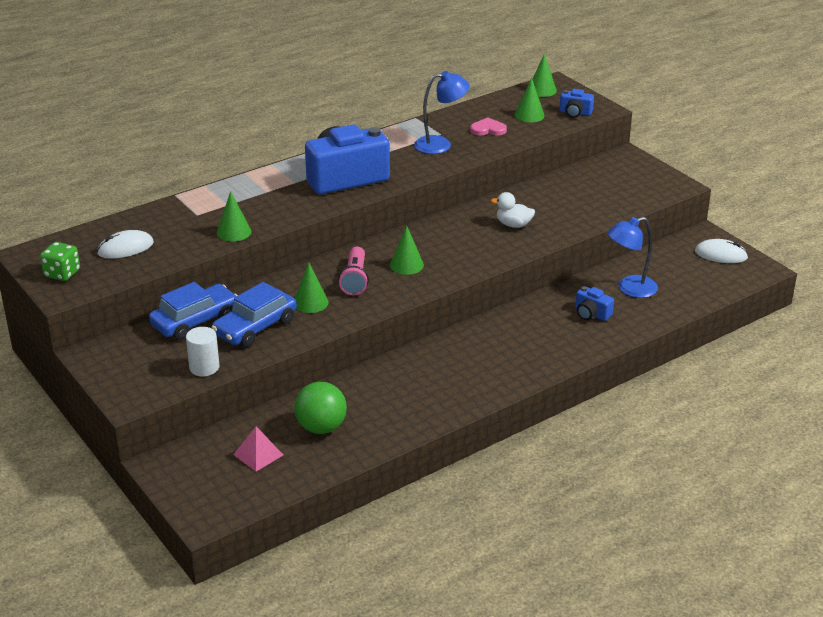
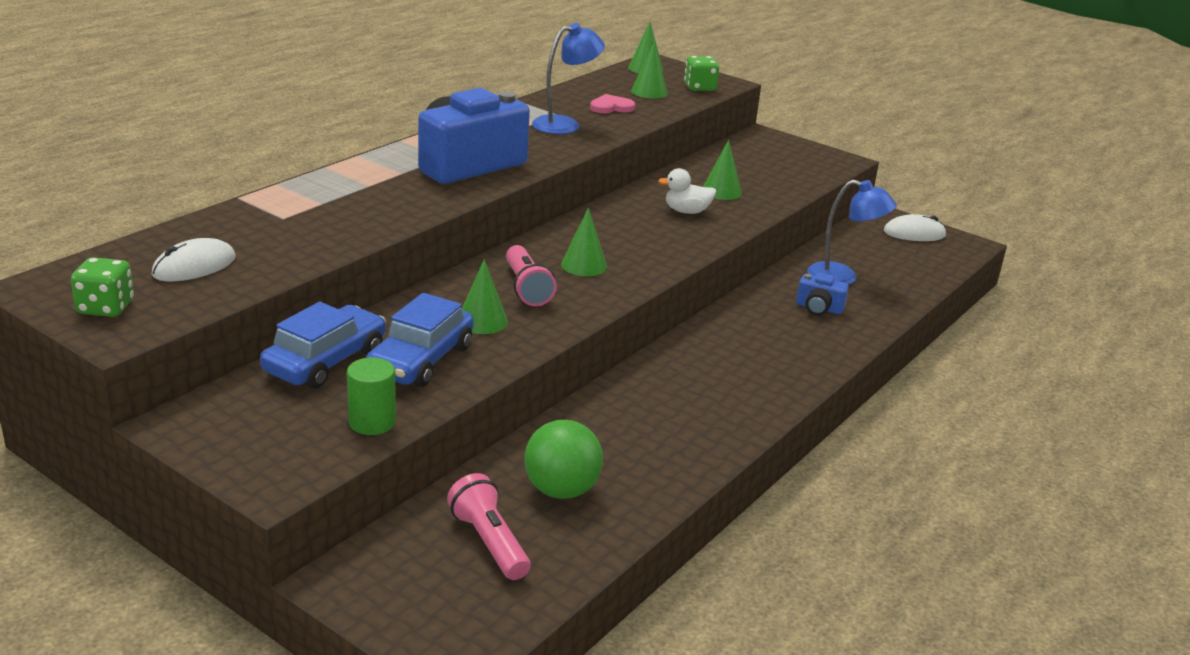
camera: 20 degrees left, 5 degrees down
(204, 367) = (372, 422): white cylinder -> green cylinder
(234, 232) = (349, 234): green cone -> green cone (721, 191)
(258, 454) = (489, 542): pink pyramid -> pink flashlight
(575, 113) = (700, 87): blue camera -> green dice
(630, 289) = (843, 277): blue lamp -> blue lamp turned 120 degrees counterclockwise

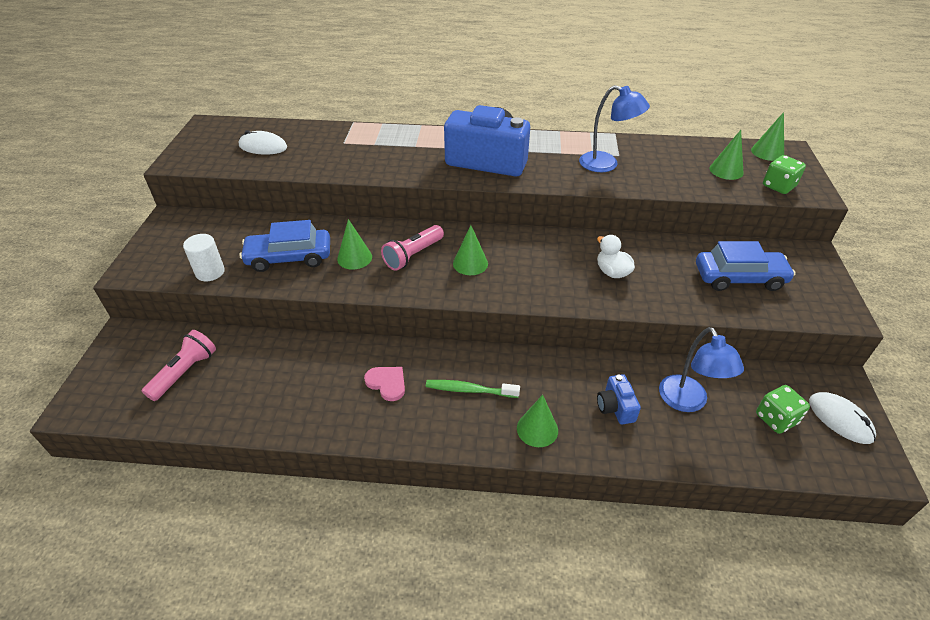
camera: 60 degrees right, 15 degrees up
(105, 307) = (200, 147): green dice -> green dice (776, 419)
(325, 361) = (261, 229): blue car -> blue car (739, 278)
(372, 422) = (210, 272): green cylinder -> white cylinder
(561, 490) = (255, 378): green ball -> none
(611, 107) = (668, 168): pink heart -> pink heart (387, 383)
(721, 191) = (672, 274): green cone -> green cone (537, 429)
(725, 366) = (469, 390): none -> green toothbrush

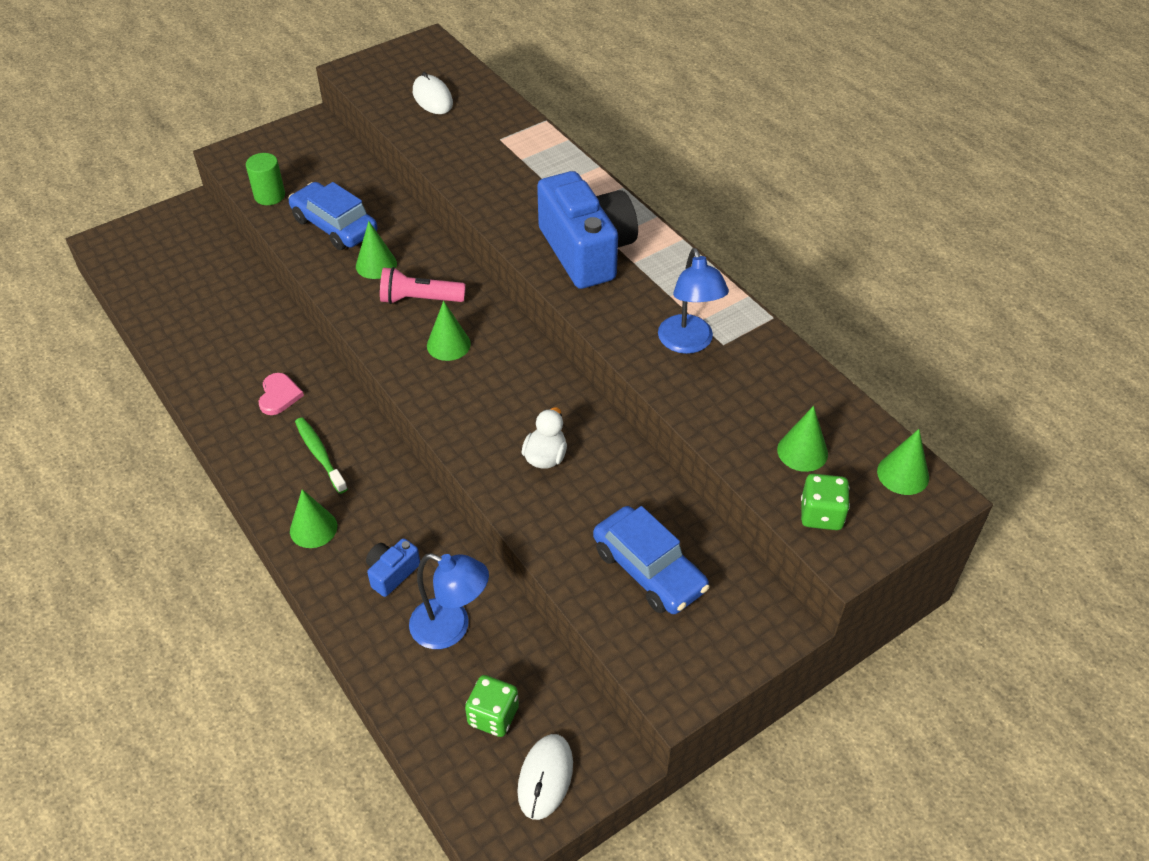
camera: 50 degrees right, 5 degrees up
(185, 372) = (183, 270): pink flashlight -> none
(210, 272) = (269, 196): white cylinder -> green cylinder
(687, 402) = (451, 628): blue lamp -> blue lamp turned 105 degrees counterclockwise

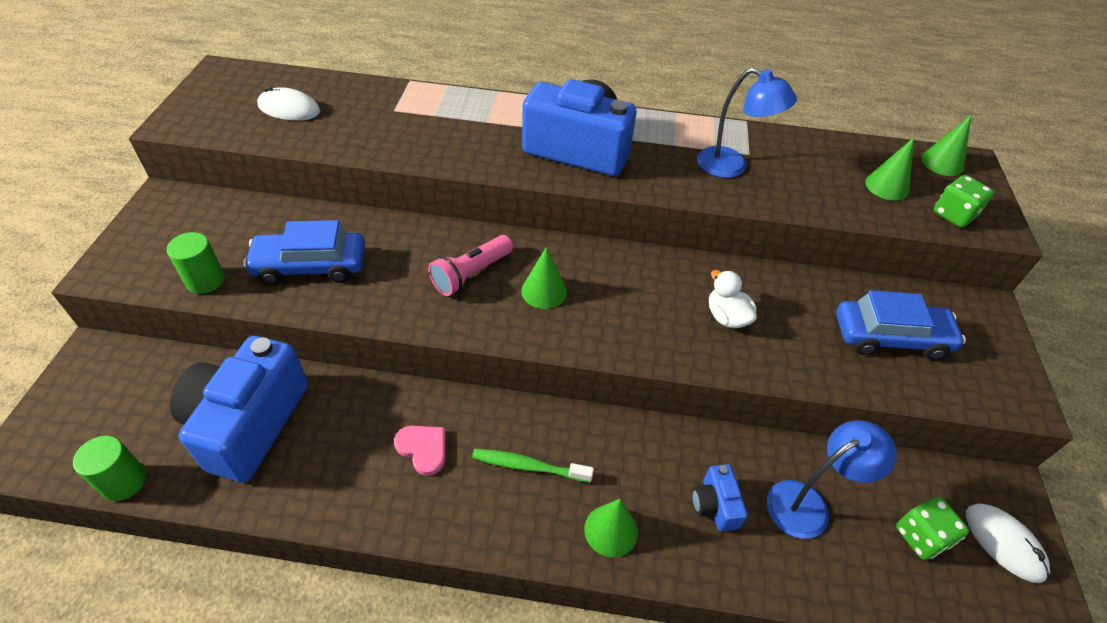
camera: 50 degrees left, 0 degrees up
(128, 293) = (124, 482): none -> green cylinder
(214, 307) = (248, 423): none -> blue camera
(376, 265) = (395, 272): green cone -> none

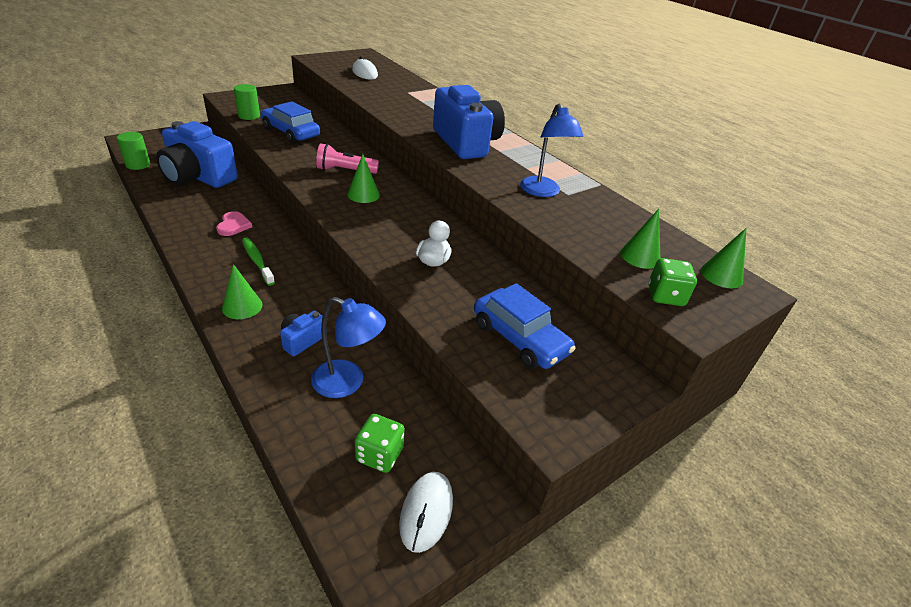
camera: 45 degrees right, 10 degrees down
(248, 423) = (198, 176): blue camera -> blue camera turned 120 degrees counterclockwise

